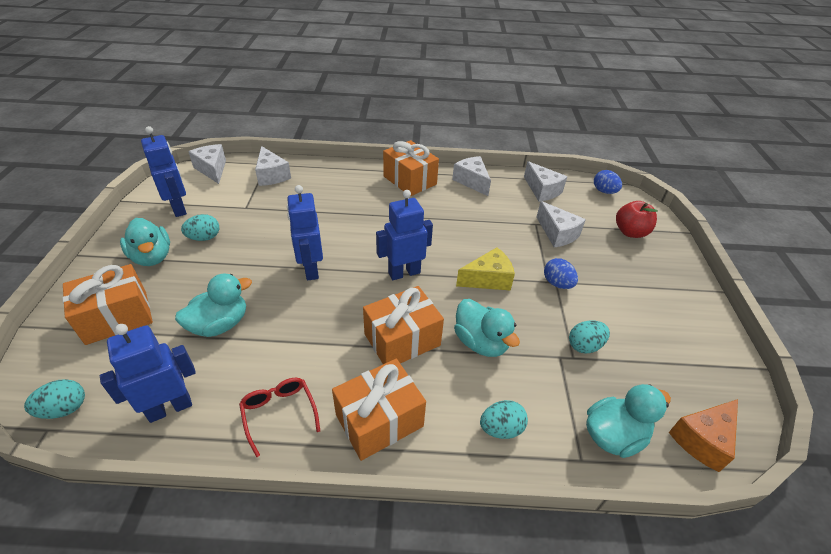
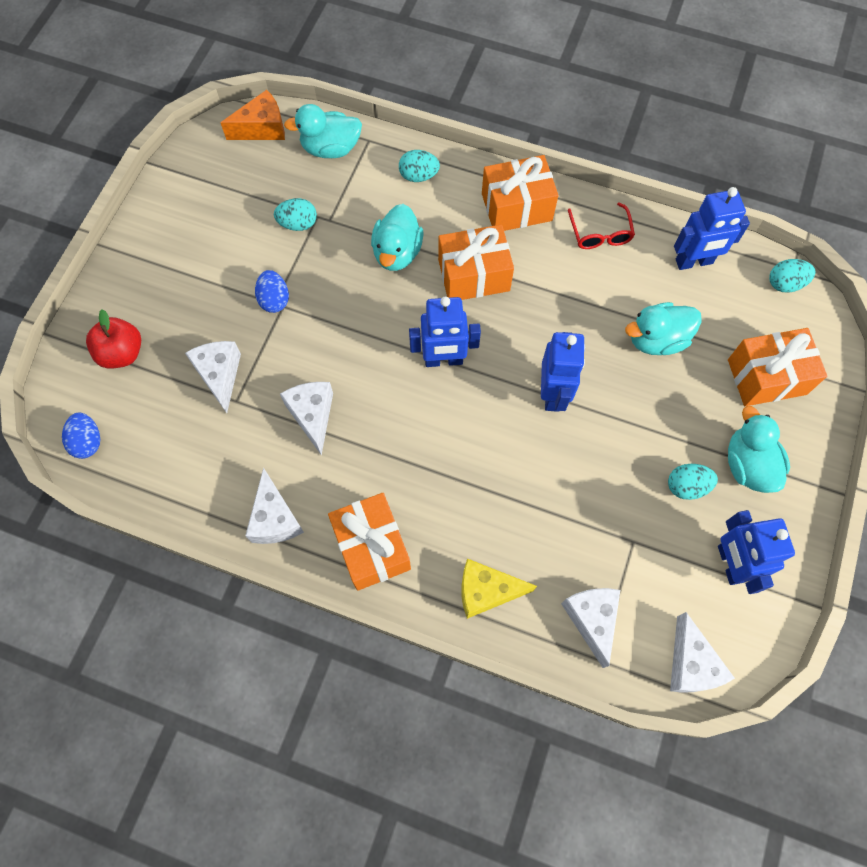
camera: 160 degrees left, 25 degrees up
(481, 342) = (397, 252): turquoise duck -> turquoise duck turned 150 degrees counterclockwise
(488, 279) = (349, 326): yellow cheese -> yellow cheese (486, 591)
(542, 190) = (179, 468): white cheese -> white cheese (312, 415)

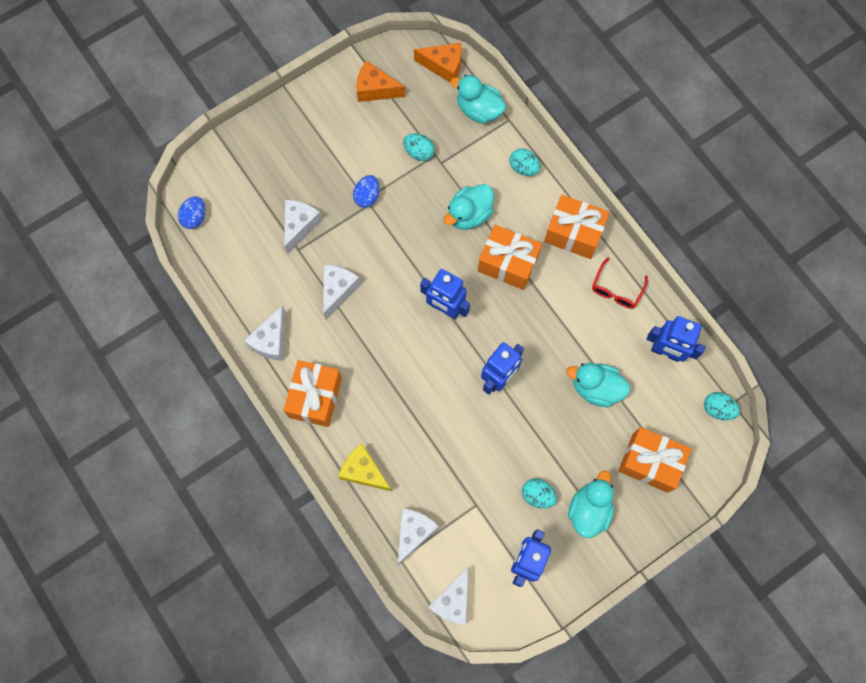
camera: 35 degrees right, 5 degrees up
(122, 353) = (251, 172): red apple -> none
(205, 190) = (375, 89): none -> orange cheese

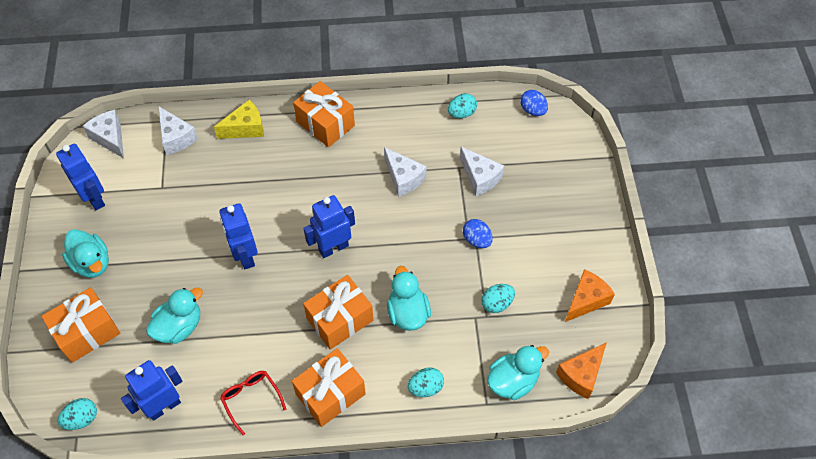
camera: 120 degrees right, 15 degrees down
(271, 340) = (392, 116): white cheese -> none
(537, 495) = (133, 233): turquoise egg -> turquoise egg (461, 113)

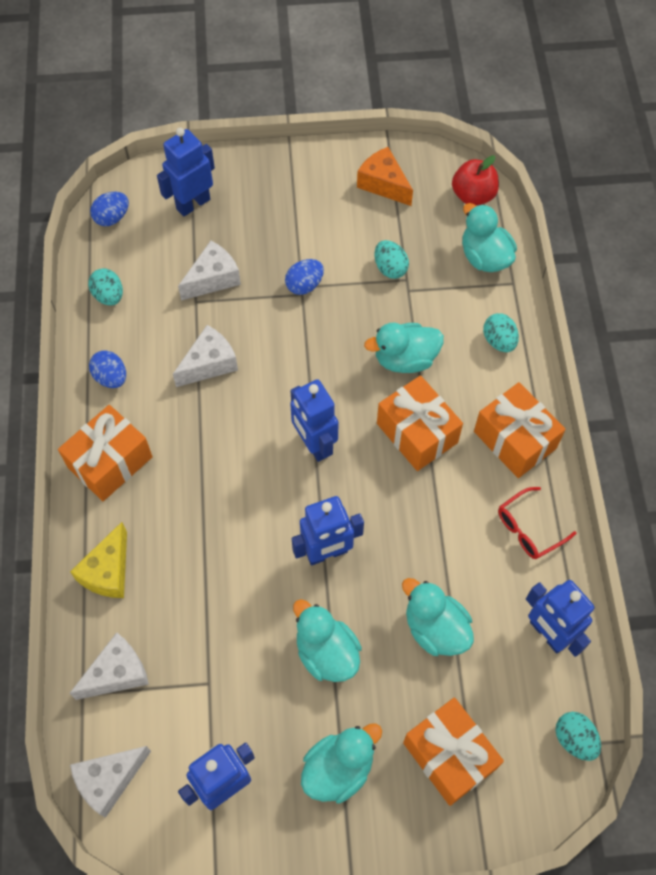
camera: 90 degrees left, 5 degrees up
(172, 256) = (326, 652): none -> turquoise duck
(245, 128) = (108, 571): yellow cheese -> yellow cheese turned 135 degrees counterclockwise
(392, 119) = (111, 377): none -> blue egg
(551, 161) = (193, 204): none -> blue robot
(581, 375) = (473, 195): orange cheese -> red apple

